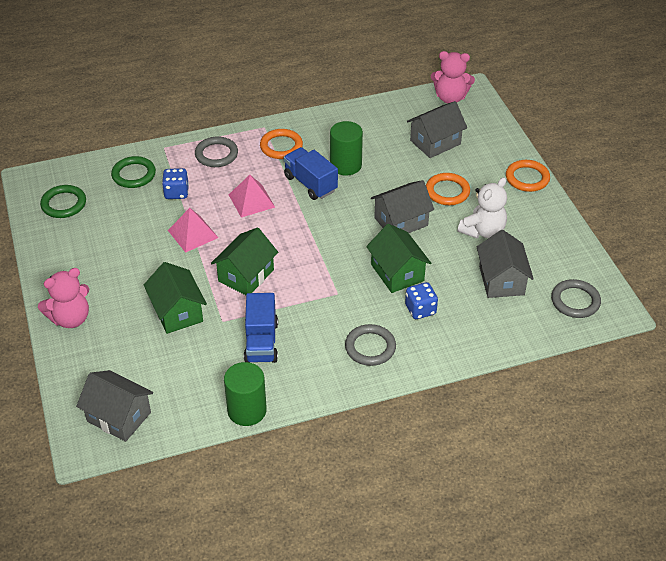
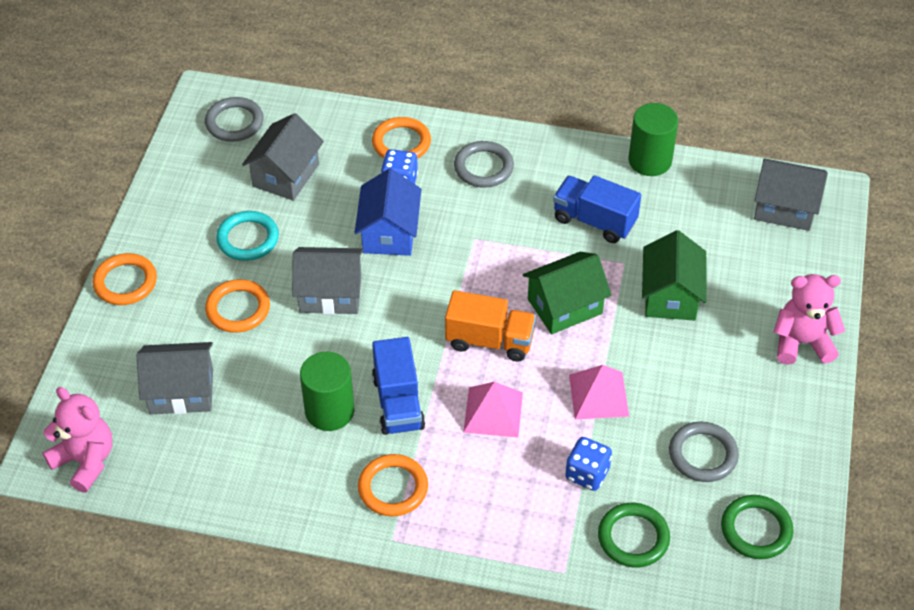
camera: 150 degrees left, 5 degrees up
(119, 417) = (785, 208): grey house -> grey house turned 45 degrees counterclockwise
(216, 154) = (494, 518): grey ring -> grey ring (703, 454)
(261, 342) = (594, 221): blue truck -> blue truck turned 90 degrees counterclockwise
(280, 236) = (490, 340): none -> orange truck
(397, 273) = (389, 233): green house -> blue house
(445, 339) = (401, 143): none -> orange ring
(483, 231) = (248, 239): white teddy bear -> turquoise ring

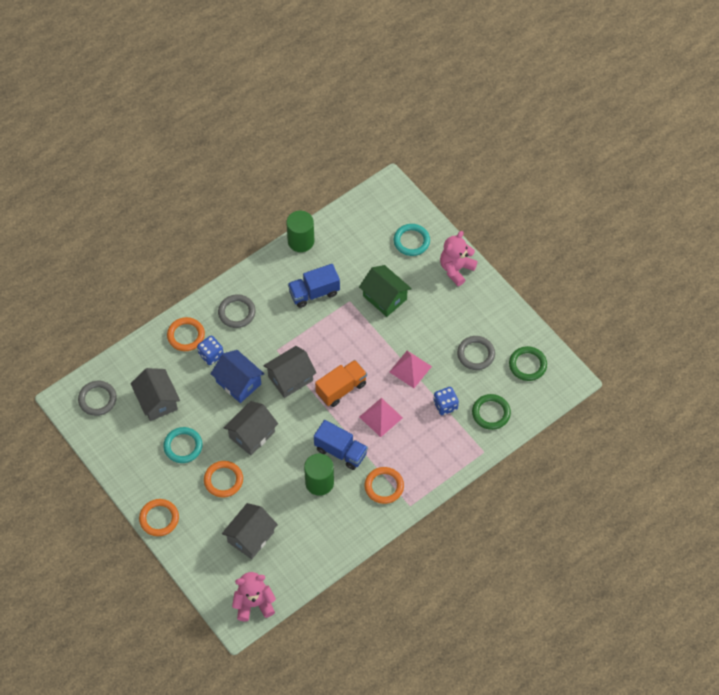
camera: 50 degrees left, 10 degrees up
(565, 306) = (351, 344): green house -> none
(783, 267) = (411, 241): none -> turquoise ring
(785, 208) = (380, 212): grey house -> grey house (290, 378)

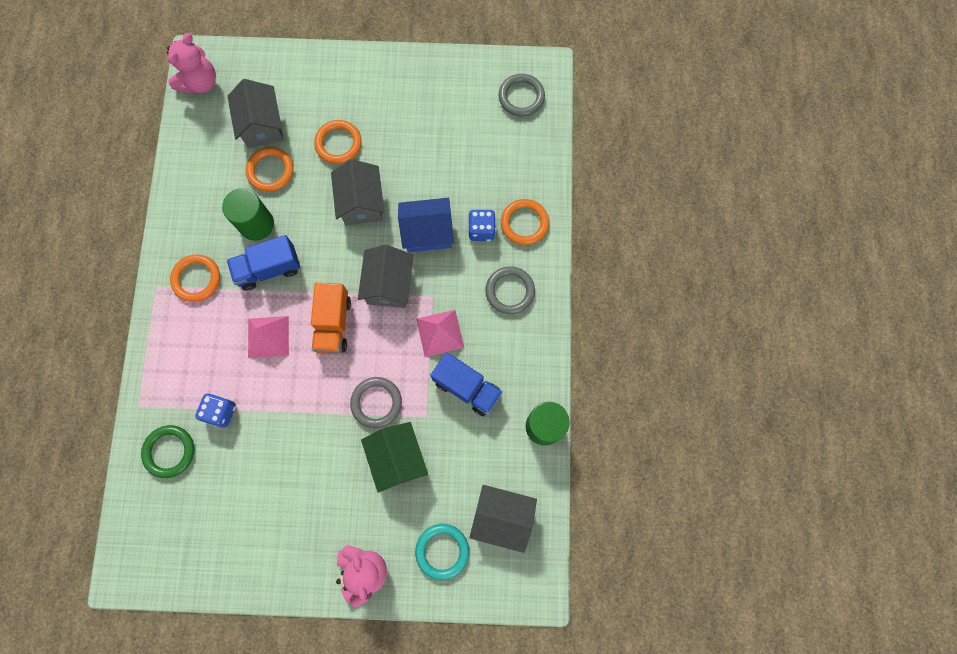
camera: 130 degrees right, 15 degrees up
(157, 401) = (473, 146): grey house -> grey house (502, 517)
(159, 518) = (352, 65): orange ring -> orange ring (270, 171)
(183, 446) = (405, 134): turquoise ring -> none
(314, 293) = (467, 387): blue truck -> blue truck turned 105 degrees clockwise
(384, 297) = (397, 458): green house -> green house turned 75 degrees clockwise
(410, 369) = (292, 412): pink pyramid -> pink pyramid (440, 333)
(475, 354) = (246, 497): grey ring -> grey ring (376, 403)
(527, 365) = (183, 542): green ring -> none

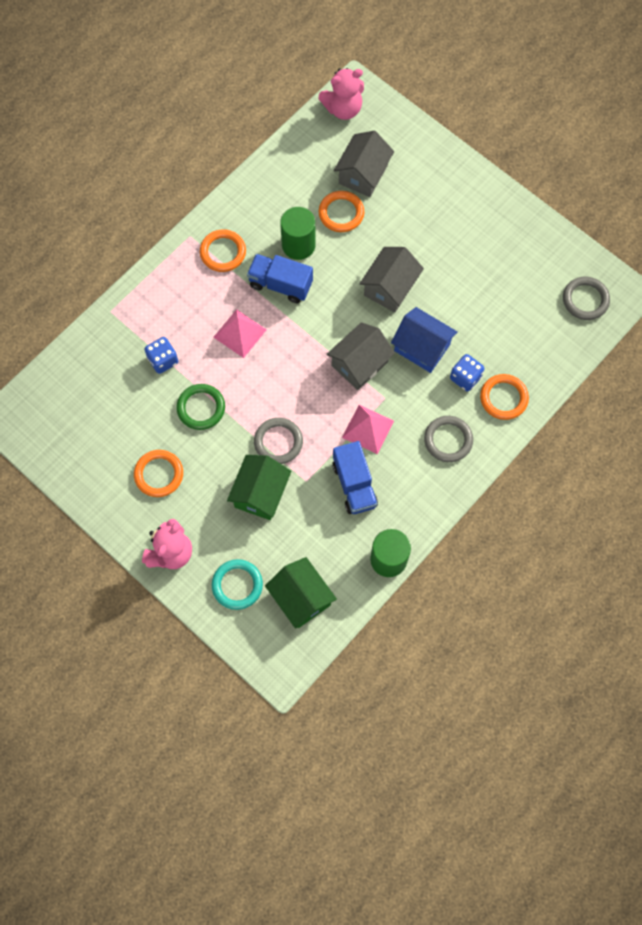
camera: 40 degrees right, 5 degrees down
(169, 451) = (106, 360): green ring -> green ring (201, 408)
(333, 324) = (294, 361): orange truck -> none
(338, 143) = (409, 230): orange ring -> orange ring (159, 474)
(502, 517) = (301, 598): grey house -> green house

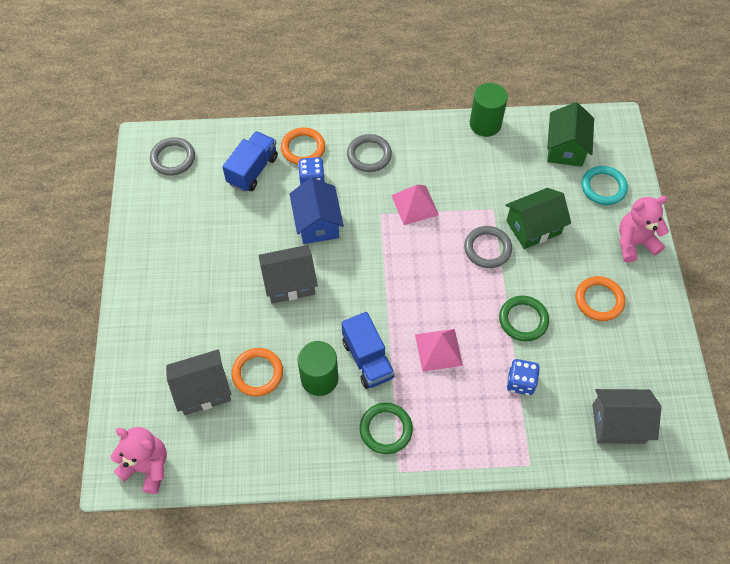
camera: 135 degrees left, 10 degrees down
(223, 252) = (386, 429): orange ring -> green ring
(354, 485) = (461, 180): blue truck -> blue truck (252, 170)
(359, 363) = (373, 250): grey house -> grey house (618, 423)

